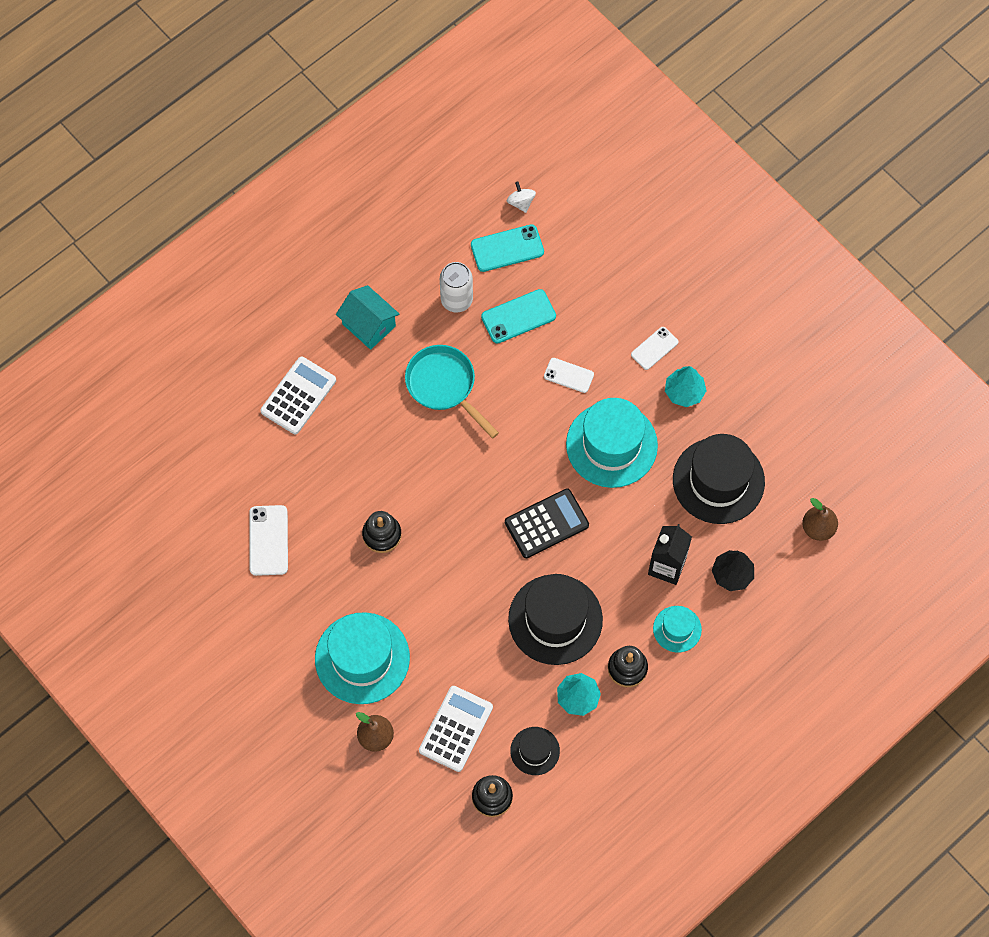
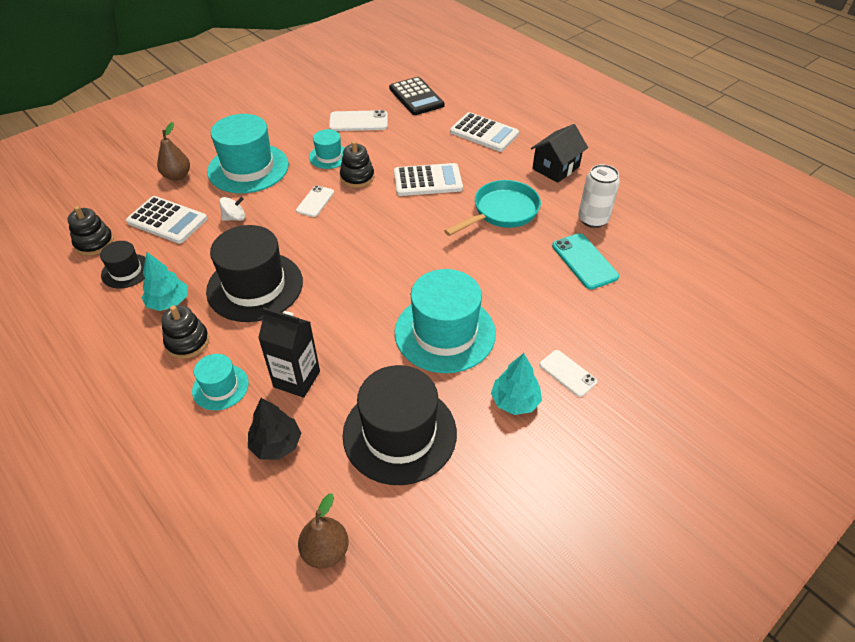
camera: 90 degrees right, 20 degrees down
(341, 569) = (329, 156): none -> turquoise hat
(369, 325) = (555, 168): turquoise house -> black house
(389, 459) = (427, 181): none -> white calculator
(507, 248) = (659, 253): turquoise phone -> none
(521, 202) = (716, 263): white spinning top -> white spinning top (234, 218)
(546, 524) = (357, 280): black calculator -> black calculator (416, 97)
(568, 375) = (523, 298): white phone -> white phone (315, 201)

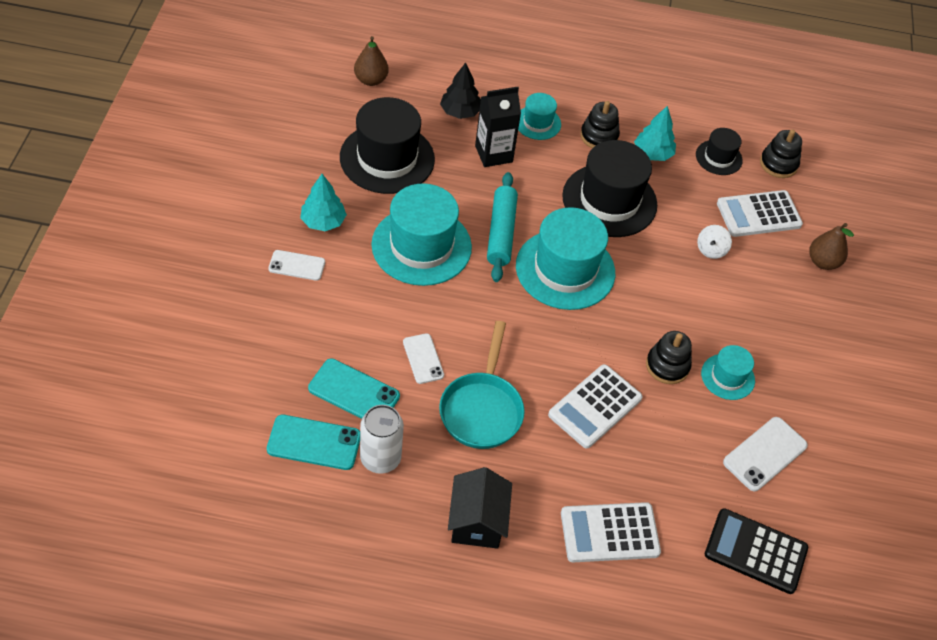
camera: 135 degrees right, 5 degrees up
(248, 168) = (779, 311): turquoise hat -> turquoise hat (565, 269)
(315, 201) = (668, 310): white phone -> white phone (423, 358)
(369, 308) = (501, 232): none -> turquoise rolling pin
(634, 247) = (314, 442): none -> turquoise phone

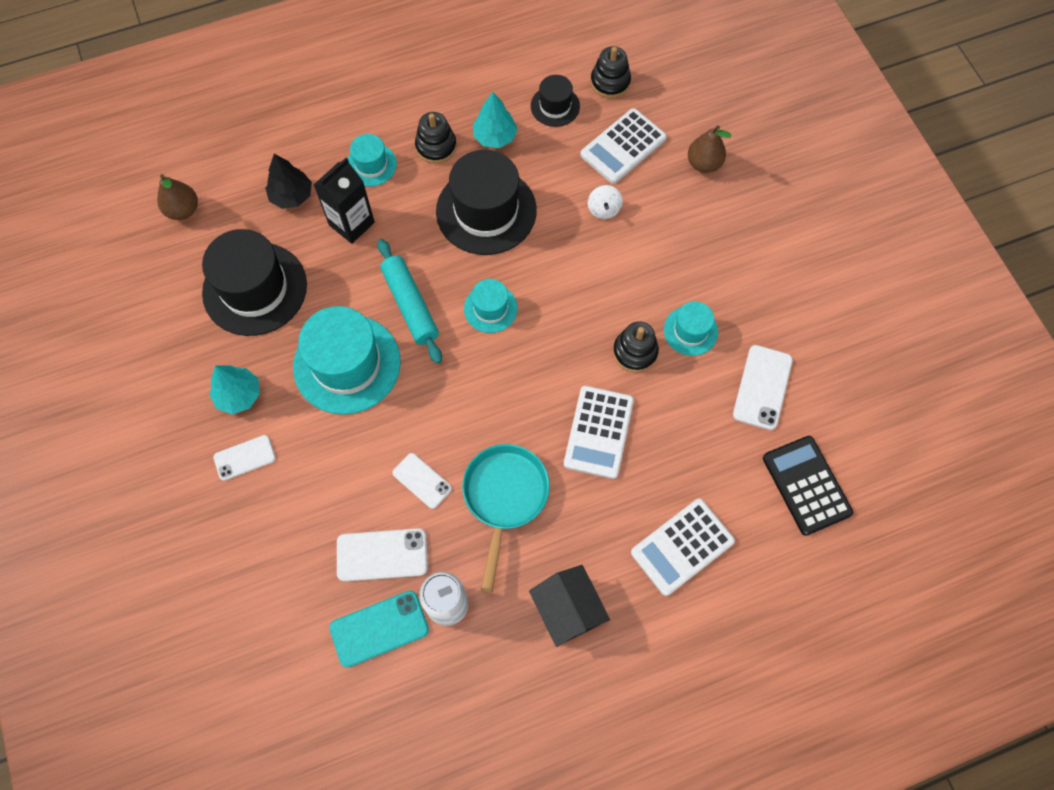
camera: 25 degrees left, 15 degrees up
(354, 392) = (382, 555): turquoise phone -> white phone
(482, 409) = (504, 498): turquoise pan -> turquoise pan turned 150 degrees counterclockwise
(565, 269) = (490, 308): turquoise hat -> turquoise hat, size x0.51
(755, 551) = (806, 485): black calculator -> black calculator turned 75 degrees clockwise

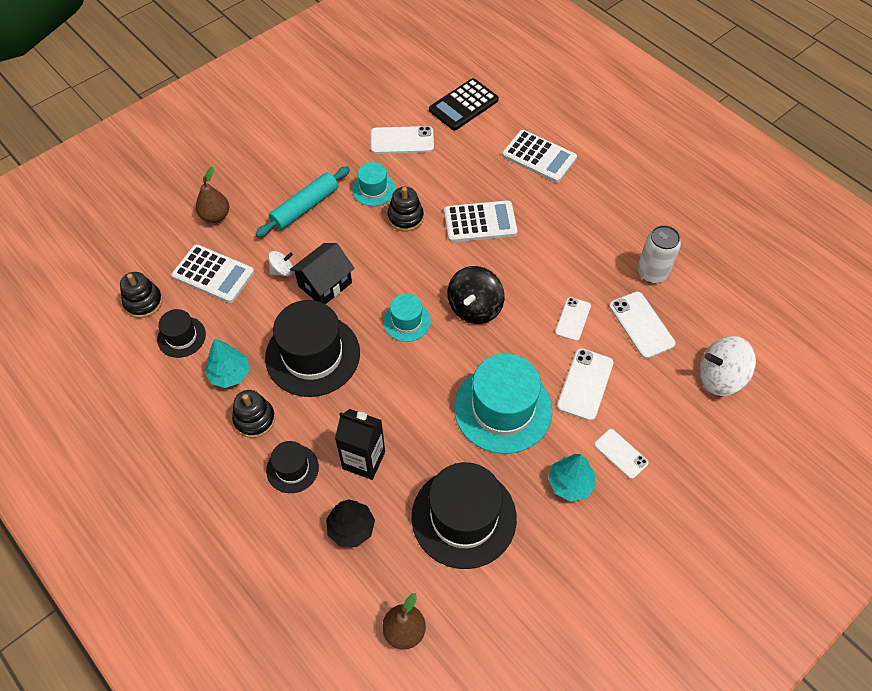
camera: 110 degrees left, 10 degrees down
(277, 610) = (720, 377): none -> white spinning top
(337, 457) = (585, 384): none -> white phone
(371, 165) = (292, 468): turquoise hat -> black hat
(379, 628) = (692, 307): turquoise phone -> none
(410, 305) = (427, 381): turquoise rolling pin -> turquoise rolling pin (305, 207)
(480, 382) = (474, 308): none -> black spinning top
(504, 498) = (558, 263): turquoise pan -> none
(568, 610) = (615, 205): black house -> black house (325, 284)

